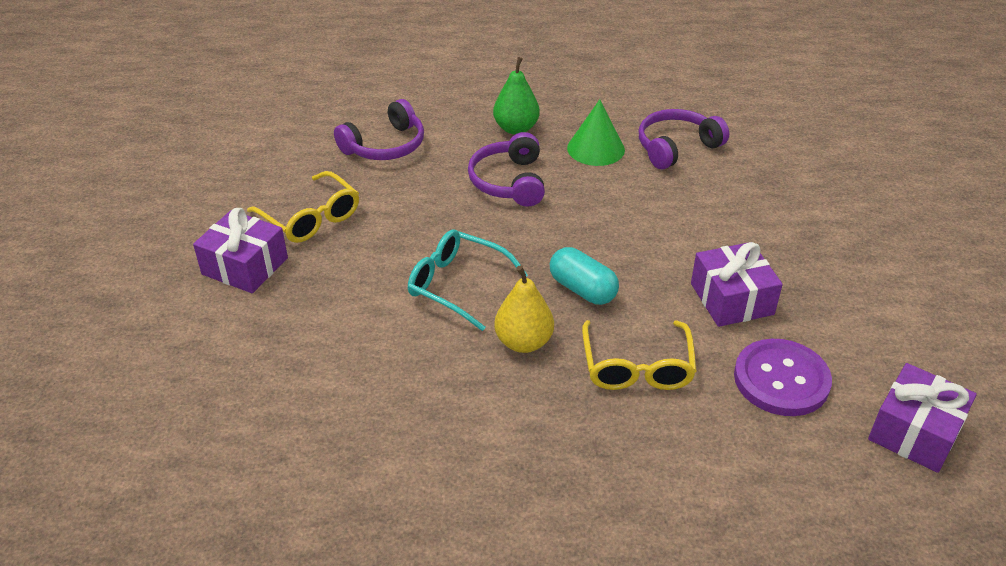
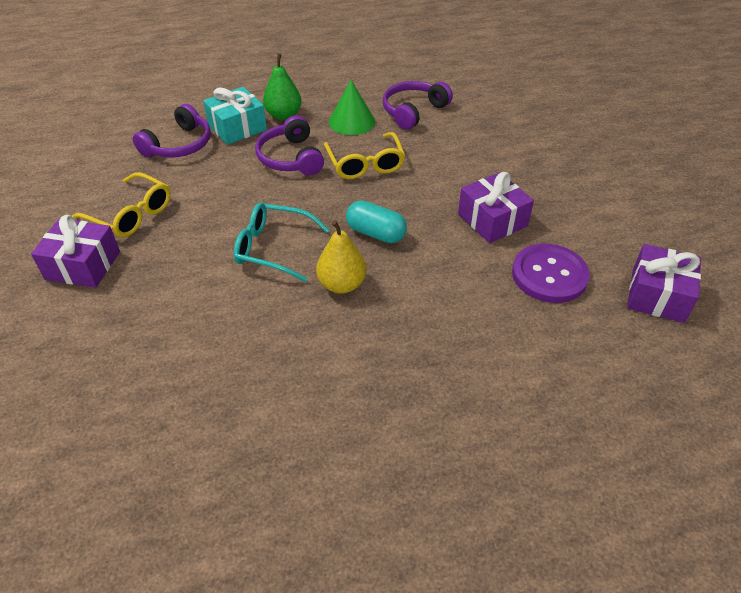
camera: 15 degrees left, 5 degrees up
(457, 135) = (237, 127): none -> turquoise gift
(637, 367) = (438, 287): yellow glasses -> yellow glasses (365, 164)

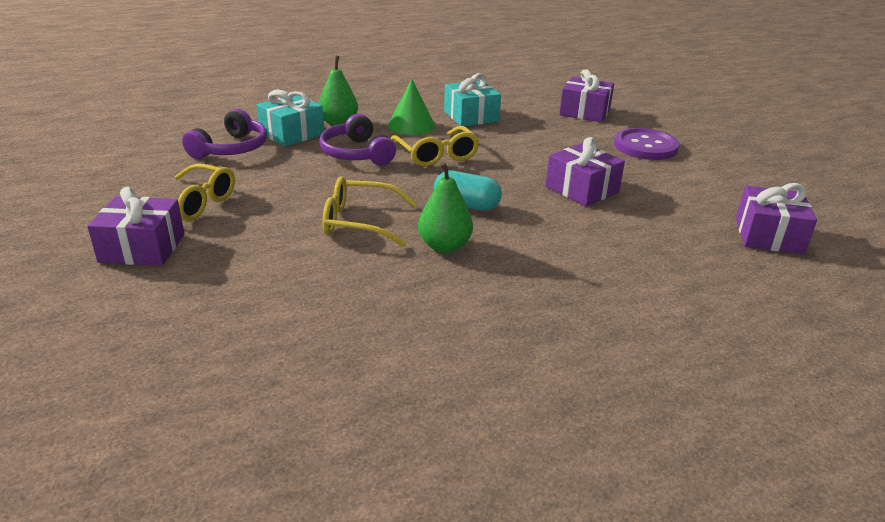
camera: 10 degrees left, 15 degrees down
(273, 248) = (359, 222): turquoise glasses -> yellow glasses
(342, 284) = (444, 246): yellow pear -> green pear
(413, 111) = (471, 116): purple headphones -> turquoise gift
(530, 110) = (584, 112): none -> purple gift
(549, 275) = (656, 227): purple button -> purple button (645, 146)

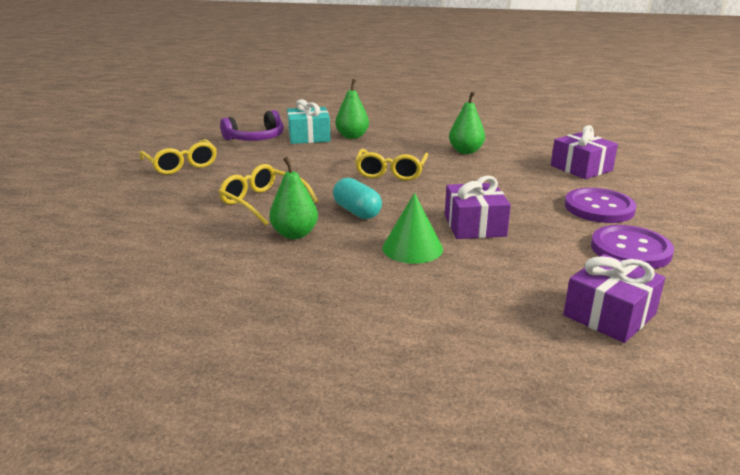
camera: 35 degrees right, 5 degrees down
(142, 248) = (118, 182): purple gift -> none
(356, 153) = (332, 158): purple headphones -> none
(411, 125) = (405, 148): green cone -> green cone (412, 248)
(471, 116) = (465, 151): turquoise gift -> green pear
(712, 177) = (630, 249): none -> purple button

